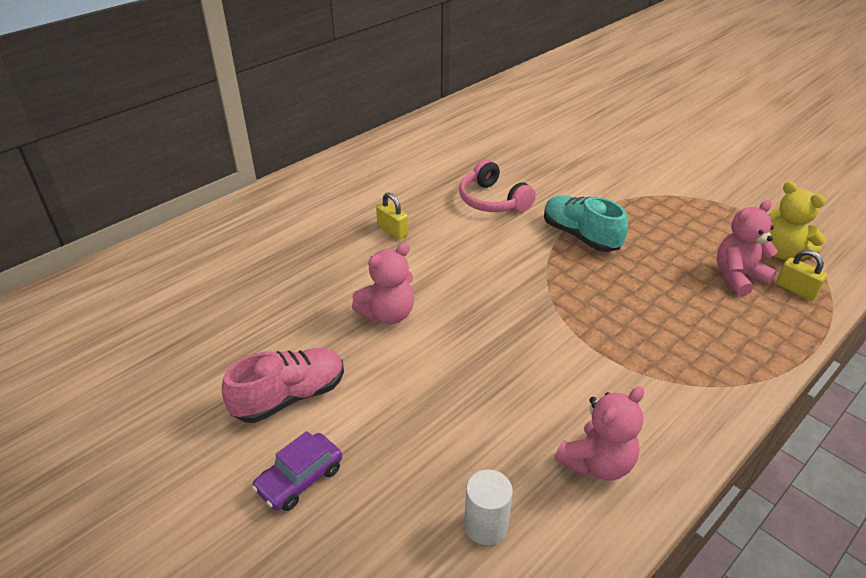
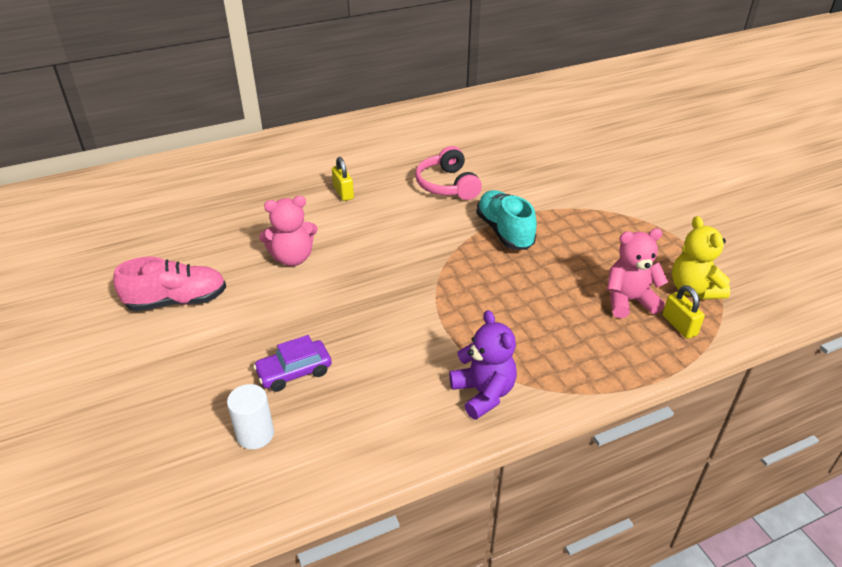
camera: 20 degrees right, 0 degrees up
(300, 479) = (145, 361): purple car -> purple car (294, 372)
(597, 463) = (377, 416): pink teddy bear -> none
(679, 406) = (483, 393): none -> purple teddy bear

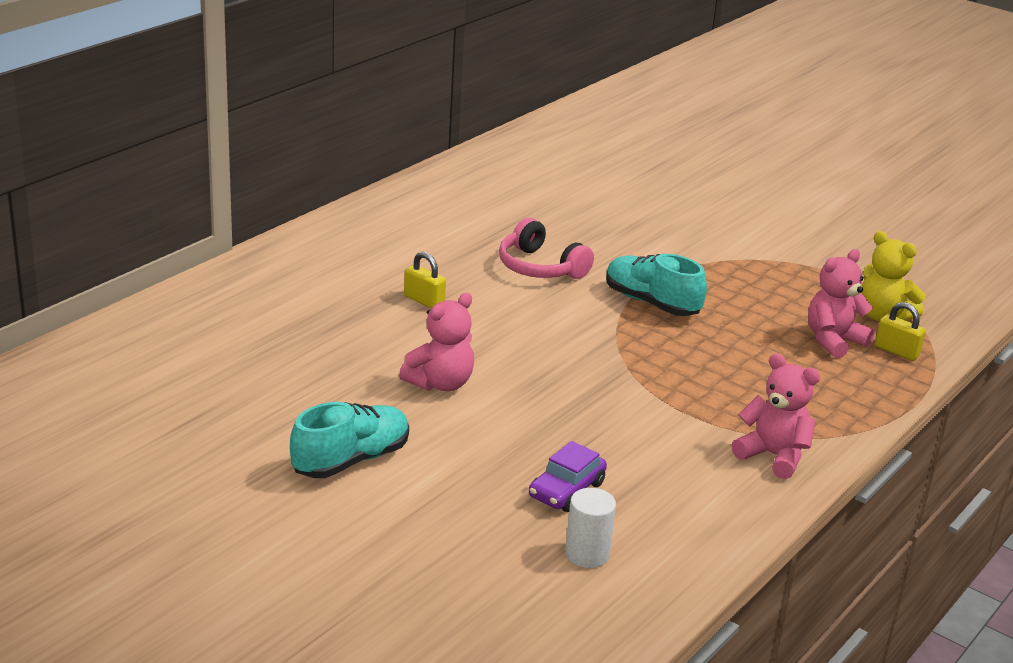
camera: 30 degrees left, 10 degrees down
(177, 301) = (351, 460): pink shoe -> turquoise shoe
(483, 393) = (773, 456): purple teddy bear -> pink teddy bear

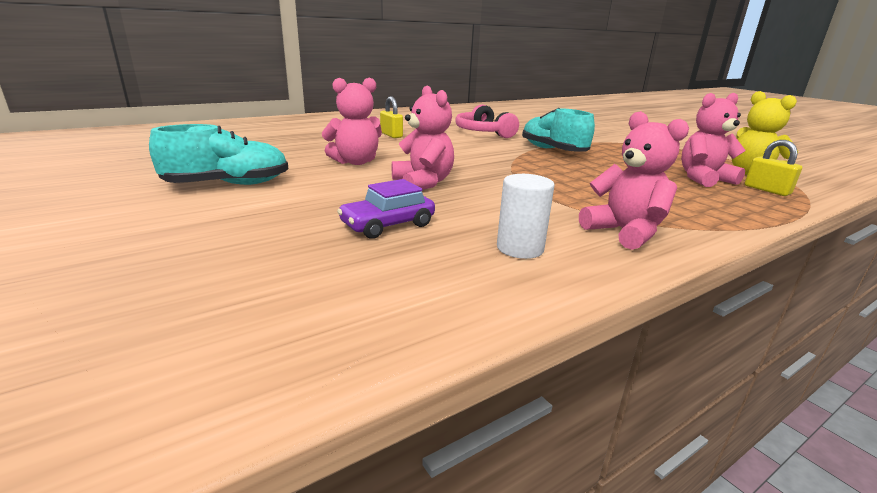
camera: 20 degrees right, 5 degrees down
(549, 413) = (423, 183): none -> pink teddy bear
(587, 554) = (353, 274): white cylinder -> white cylinder (520, 248)

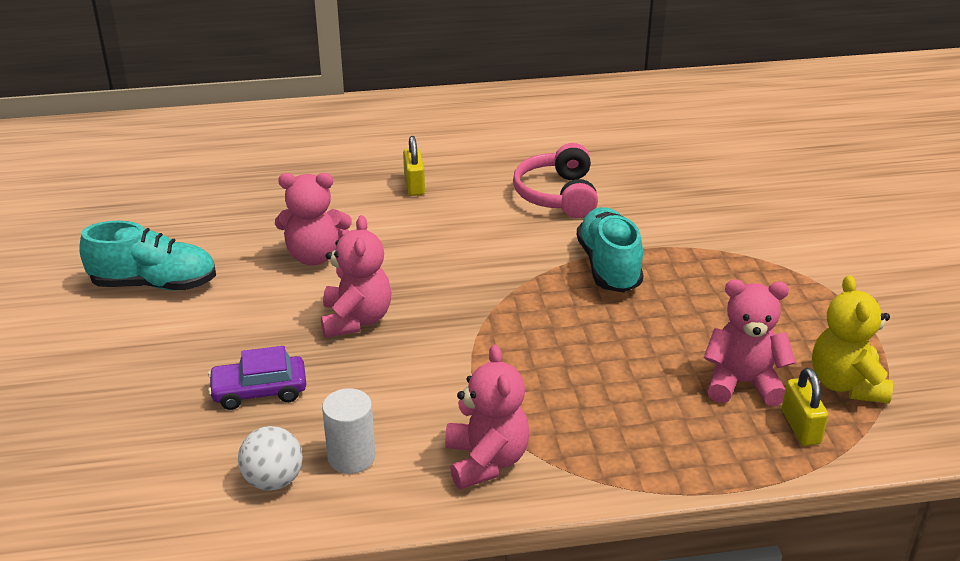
camera: 25 degrees right, 10 degrees up
(470, 275) = (273, 480): none -> white ball

